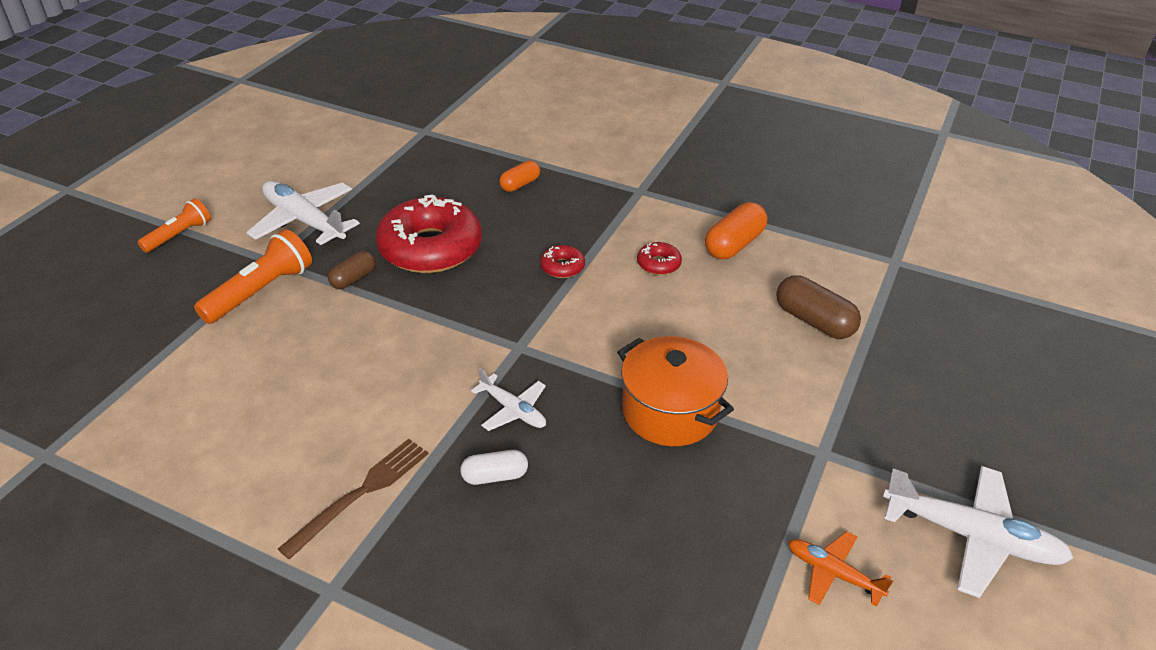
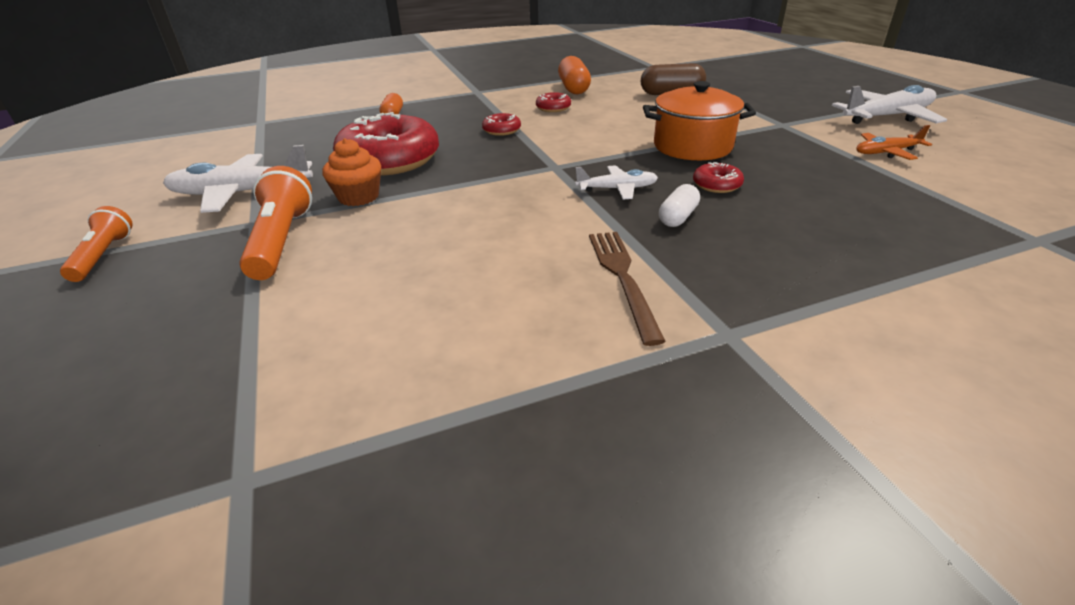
camera: 45 degrees left, 5 degrees down
(353, 278) = (358, 197): brown capsule -> orange cupcake
(591, 471) = (716, 185): none -> red donut

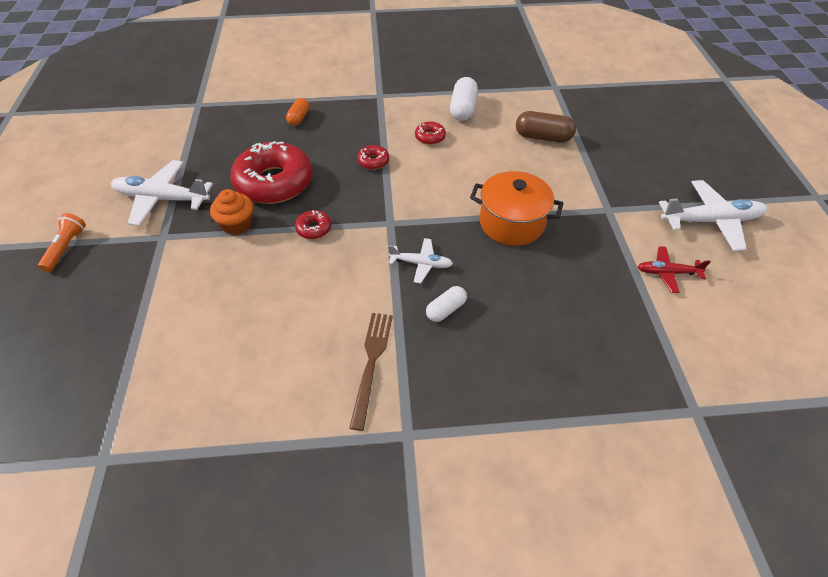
camera: 15 degrees right, 15 degrees up
(281, 241) = (173, 262): orange flashlight -> none
(574, 88) = (463, 109): orange capsule -> white capsule
(716, 185) = (498, 279): red donut -> red donut (314, 228)
(886, 152) = (667, 273): orange plane -> red plane

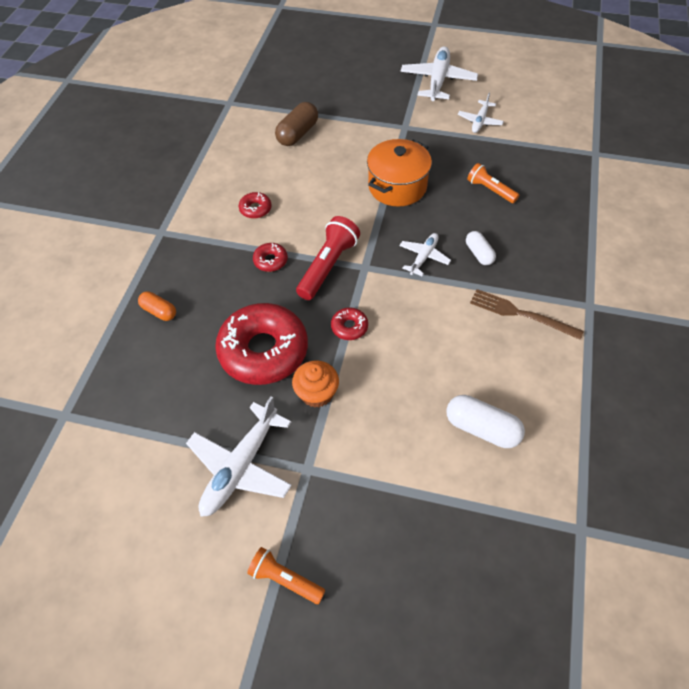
camera: 70 degrees left, 5 degrees up
(381, 198) = (328, 266): none -> red flashlight
(463, 109) = (224, 173): white capsule -> white capsule (482, 428)
(552, 303) = (490, 190): none -> orange flashlight
(667, 273) = (480, 121): red plane -> white plane

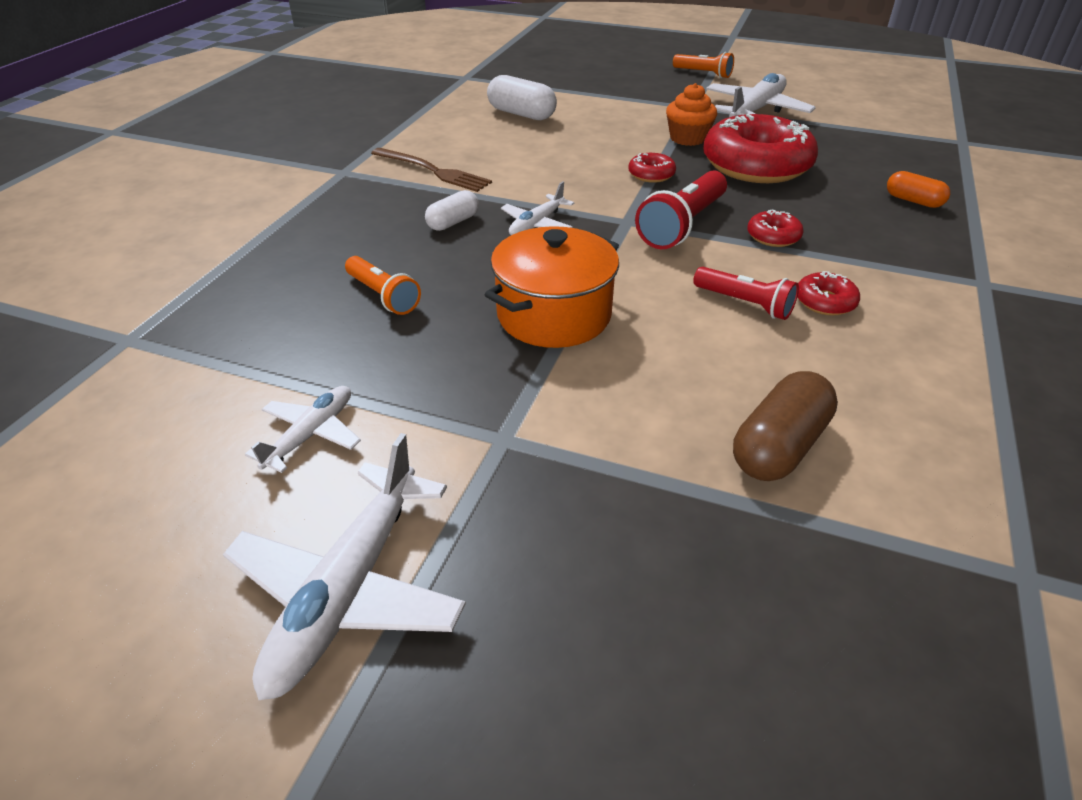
camera: 175 degrees left, 15 degrees down
(298, 203) = (744, 304): none -> red flashlight
(479, 254) = (453, 222): white capsule -> white capsule turned 60 degrees clockwise

